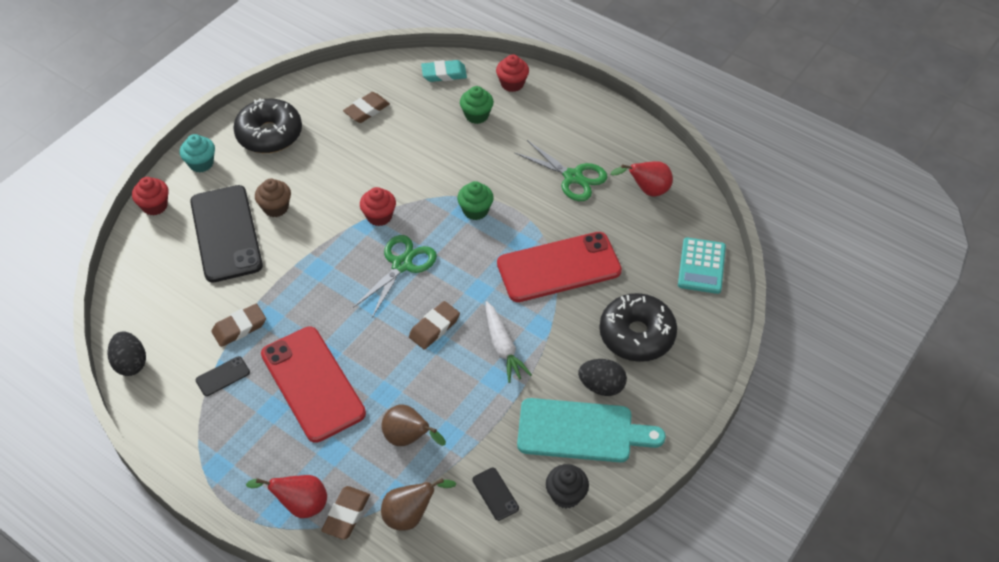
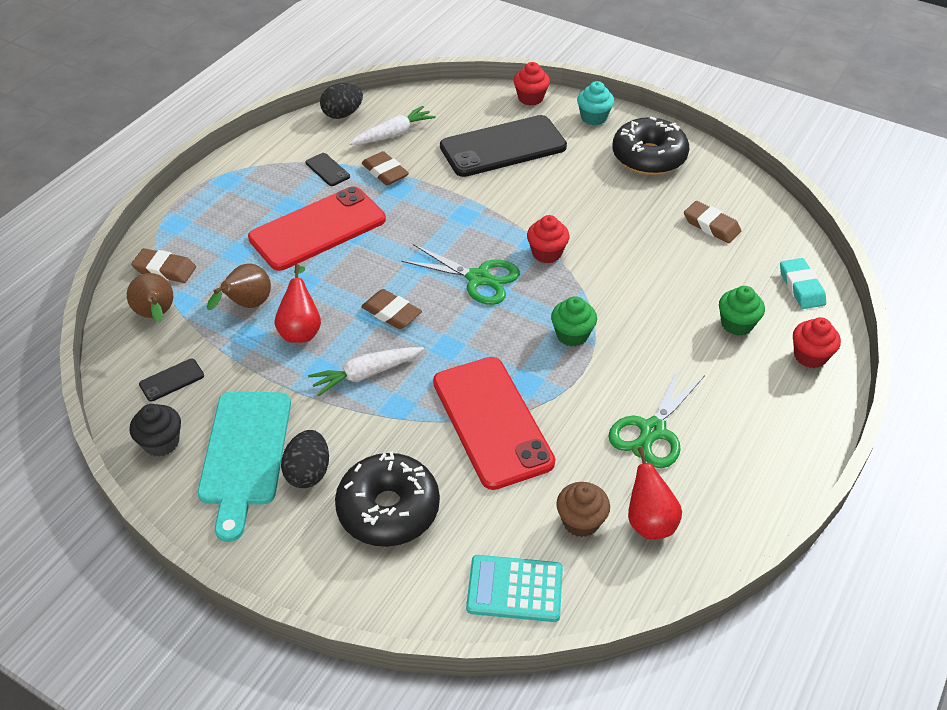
camera: 85 degrees right, 5 degrees down
(179, 319) = (393, 134): none -> white carrot
(276, 207) = (544, 175): brown cupcake -> brown cupcake (581, 521)
(300, 505) = (180, 237): red pear -> red pear (301, 330)

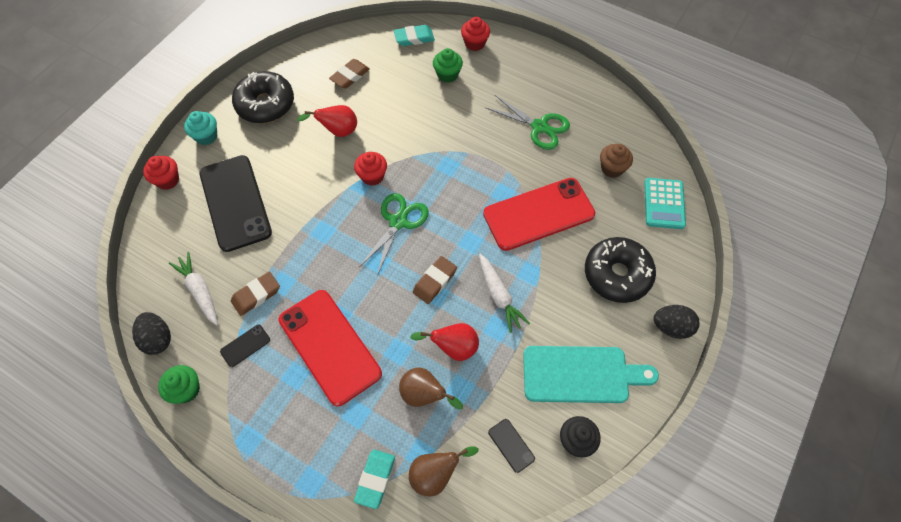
camera: 90 degrees left, 15 degrees up
(165, 269) = (375, 479): brown eraser -> turquoise eraser
(308, 472) = (593, 328): black egg -> black egg (671, 327)
(572, 335) = (457, 164): green cupcake -> green cupcake (186, 390)
(648, 519) = (606, 135): red pear -> red pear (338, 131)

